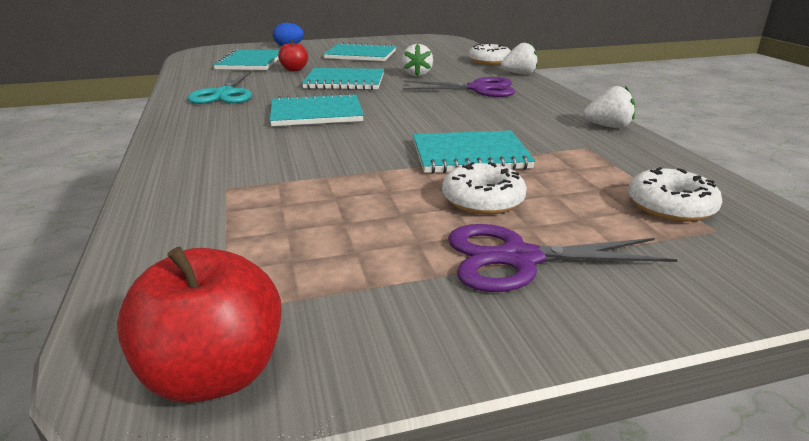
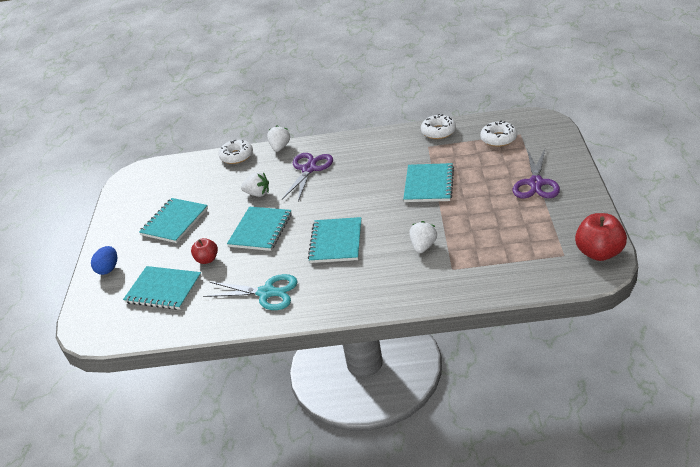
camera: 70 degrees left, 10 degrees up
(483, 200) = (483, 186): white donut -> white donut (438, 131)
(608, 126) = (400, 133): white strawberry -> white strawberry (423, 246)

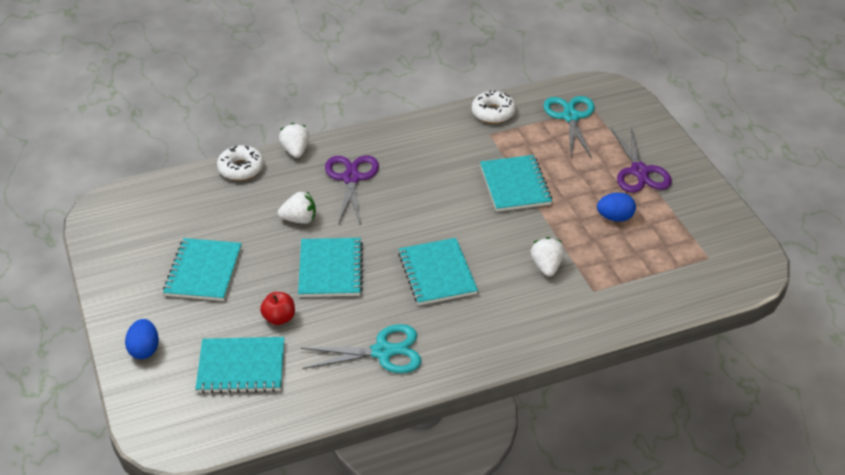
camera: 25 degrees left, 5 degrees up
(498, 139) = (570, 117): white donut -> turquoise scissors
(498, 216) = (615, 217): none -> blue egg
(599, 253) = (745, 250): red apple -> none

